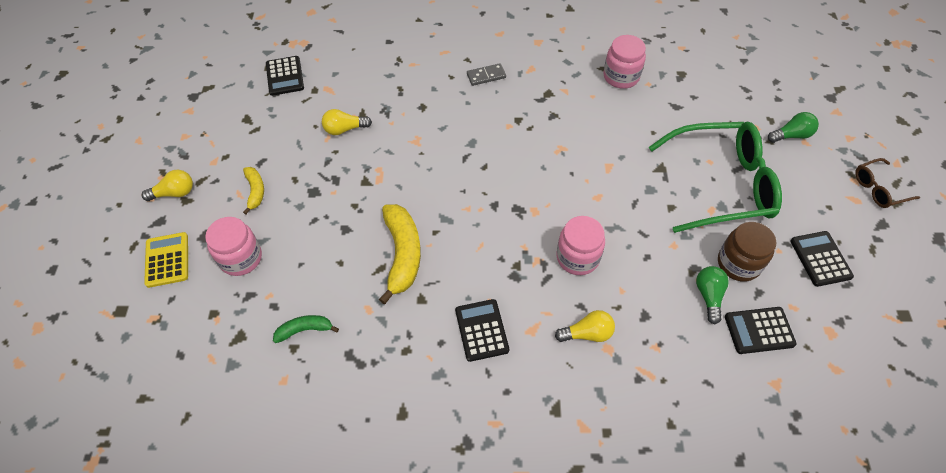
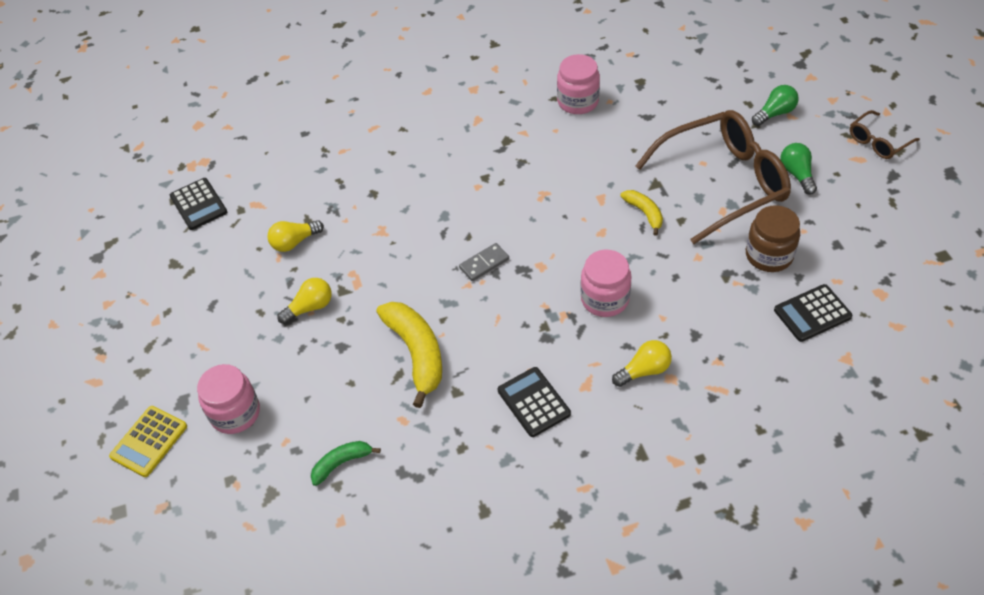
camera: 15 degrees left, 5 degrees down
(167, 260) = (149, 441): yellow calculator -> yellow calculator turned 120 degrees counterclockwise
(174, 193) = (124, 368): yellow light bulb -> yellow light bulb (310, 307)
(255, 191) = (220, 338): yellow banana -> yellow banana (644, 213)
(486, 76) = (431, 141): grey domino -> grey domino (484, 264)
(709, 296) = (751, 296): green light bulb -> green light bulb (797, 174)
(721, 184) = (723, 183): green glasses -> brown glasses
(820, 259) = (846, 226): black calculator -> none

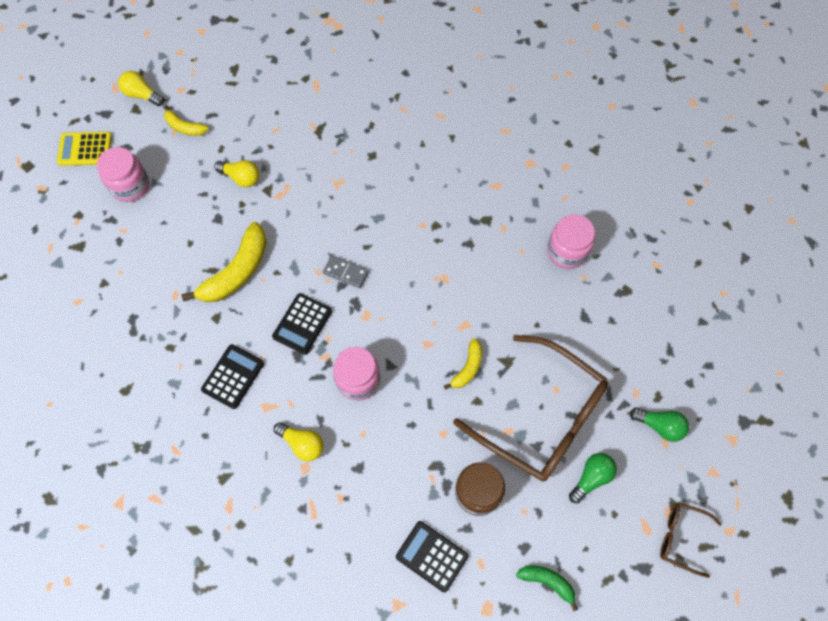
camera: 55 degrees right, 15 degrees up
(198, 204) = (295, 49): black calculator -> black calculator (302, 324)
(206, 334) = (185, 127): none -> yellow banana
(294, 242) = (295, 131): yellow light bulb -> yellow light bulb (142, 95)
(342, 463) = (122, 276): green banana -> green banana (547, 582)

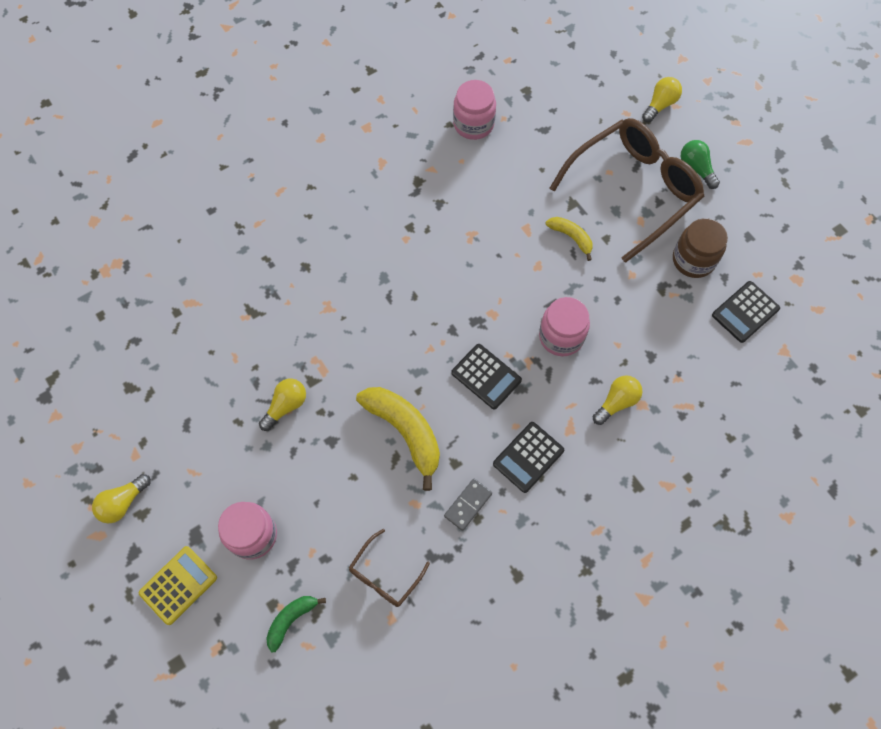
camera: 75 degrees left, 0 degrees up
(85, 149) = (178, 585): yellow calculator -> yellow calculator turned 150 degrees counterclockwise
(185, 127) = (192, 458): yellow banana -> none
(233, 376) = (528, 457): black calculator -> black calculator turned 90 degrees counterclockwise
(345, 272) = (439, 322): grey domino -> grey domino (468, 505)
(547, 582) = (781, 227): green banana -> green banana (291, 620)
(659, 426) = (660, 105): green light bulb -> yellow light bulb
(681, 537) = (758, 120): brown glasses -> brown glasses (385, 575)

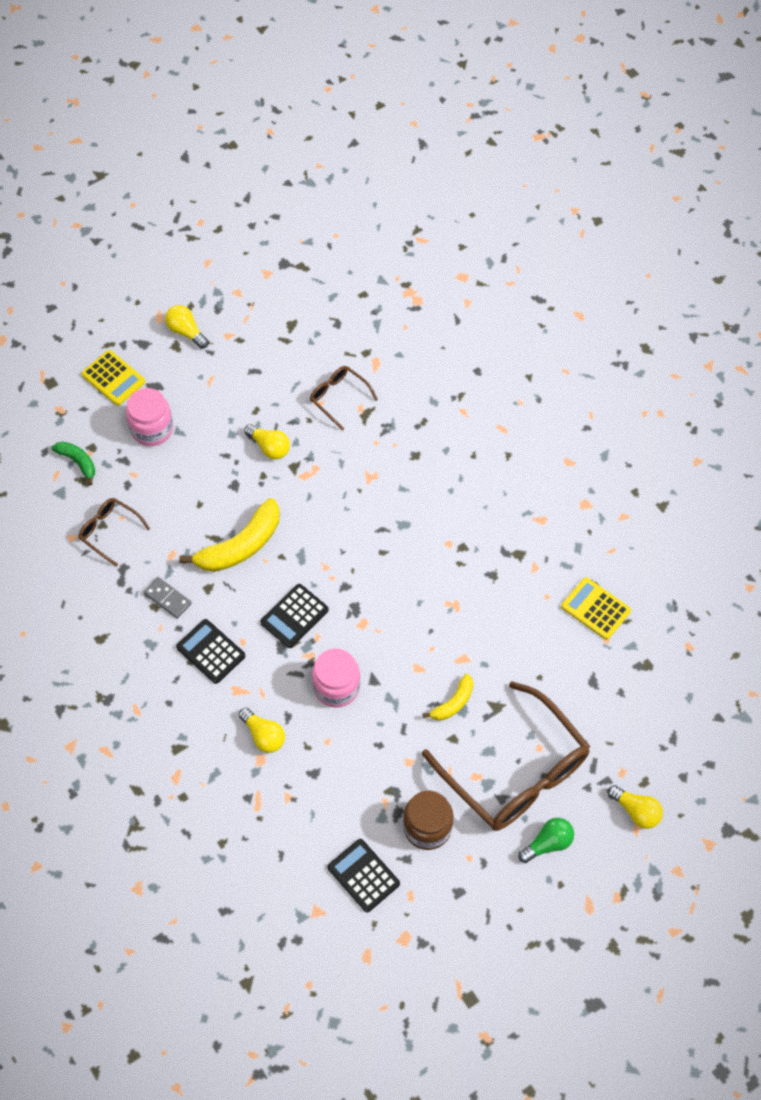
camera: 90 degrees right, 5 degrees down
(230, 338) = (339, 397): none -> brown glasses
(473, 124) = (595, 609): pink jar -> yellow calculator

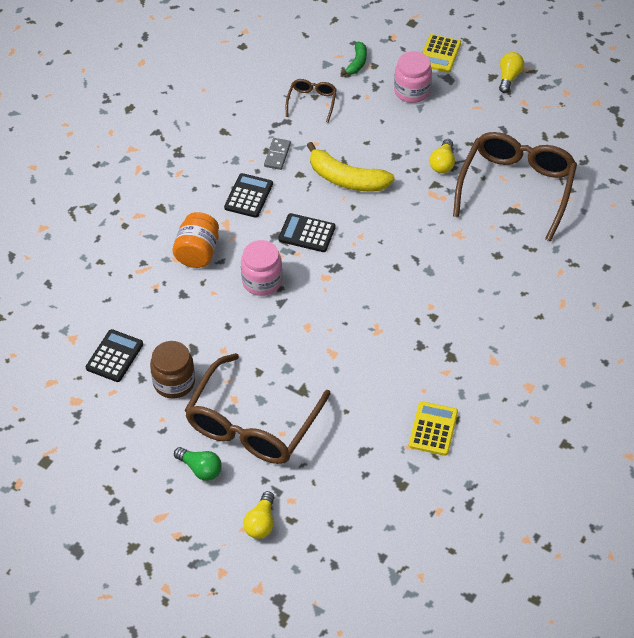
camera: 65 degrees right, 10 degrees down
(263, 735) = (197, 253): yellow light bulb -> orange jar
(339, 397) = (516, 188): brown glasses -> brown glasses, size x2.19
(453, 703) = (290, 360): yellow banana -> none

